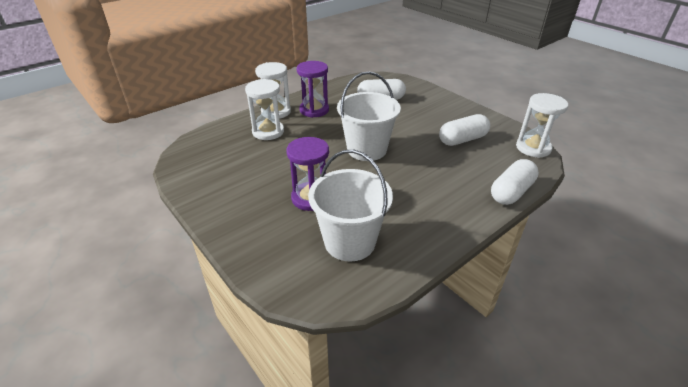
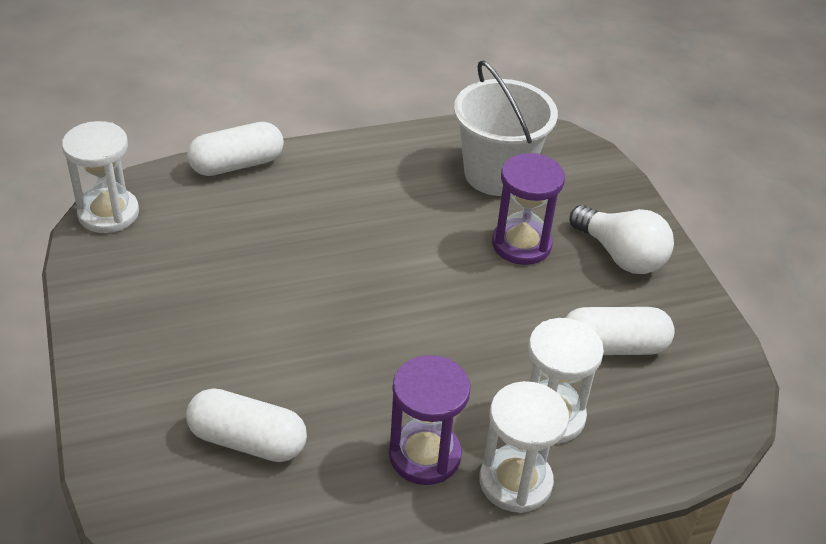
camera: 160 degrees left, 5 degrees up
(246, 210) = (620, 255): none -> white light bulb
(366, 149) = (383, 303): white bucket -> none
(462, 140) = (199, 267): white capsule -> white capsule (613, 347)

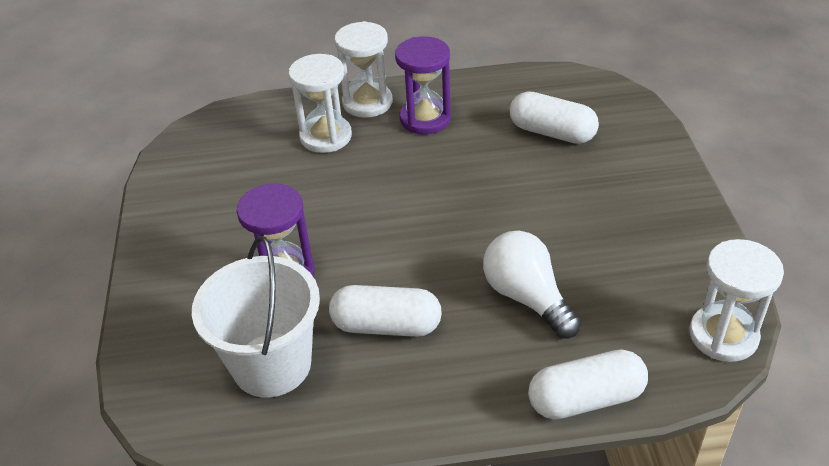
camera: 165 degrees left, 0 degrees up
(613, 347) = (250, 179): white capsule -> white capsule (386, 325)
(620, 255) = (193, 257): white light bulb -> white light bulb (527, 297)

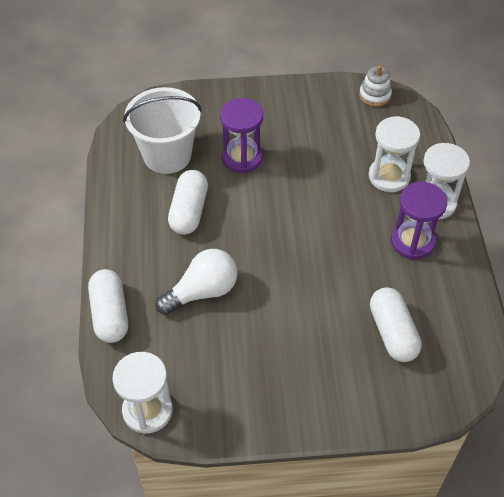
camera: 90 degrees right, 10 degrees up
(183, 149) = (375, 95): none -> white stacking toy
(552, 132) = (392, 332): white capsule -> white capsule turned 45 degrees counterclockwise

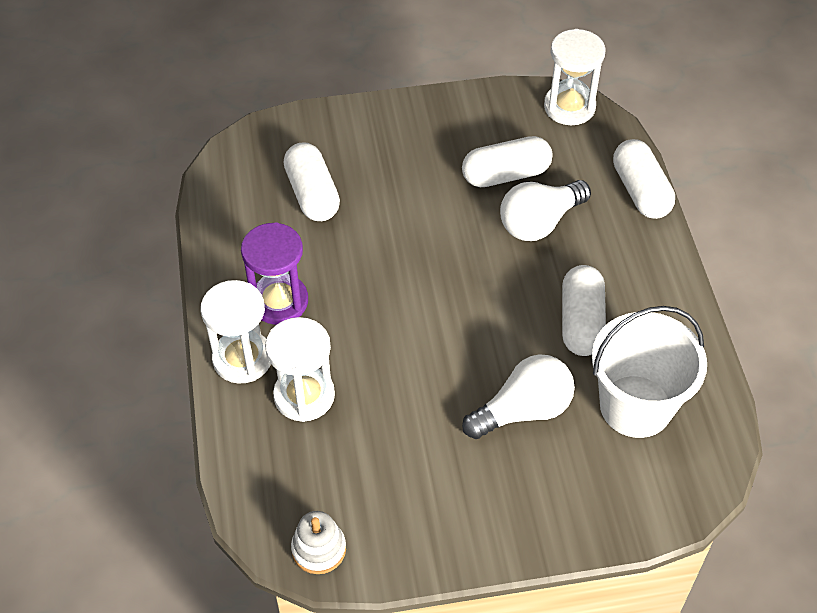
camera: 175 degrees right, 0 degrees up
(222, 339) = (505, 174): none -> white capsule
(242, 158) = (523, 410): purple hourglass -> white light bulb

